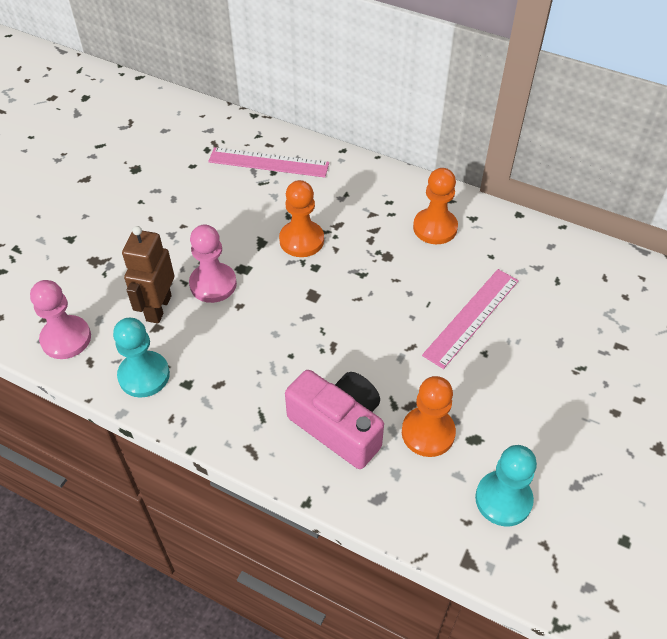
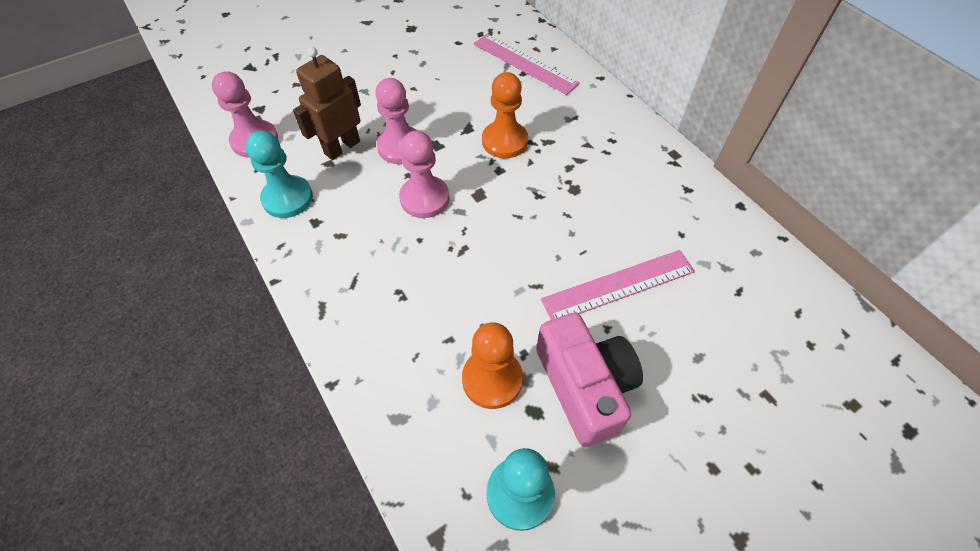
camera: 30 degrees right, 5 degrees up
(269, 319) = (424, 198): none -> pink pawn
(339, 426) = (413, 327): pink camera -> pink camera (585, 386)
(435, 228) = (641, 182): orange pawn -> none

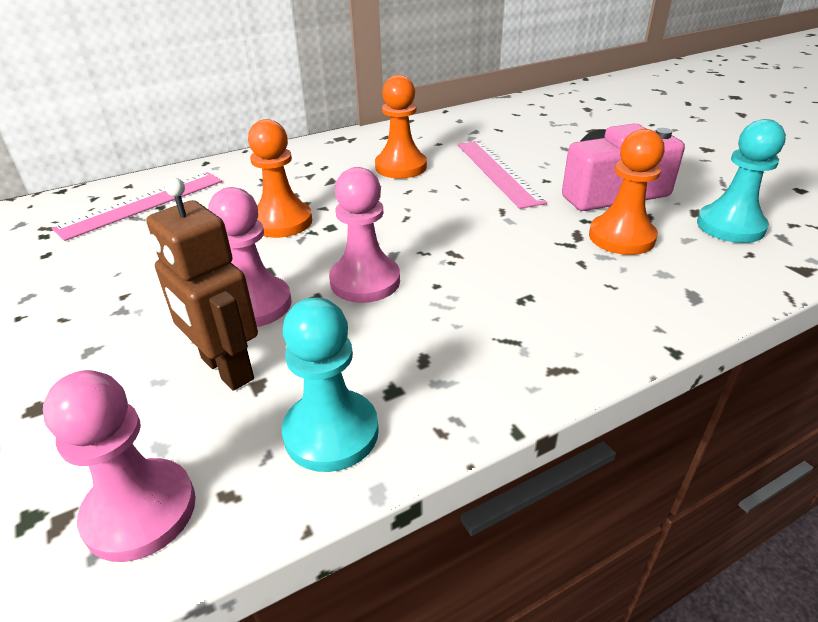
camera: 85 degrees left, 20 degrees down
(615, 206) = (401, 167): none -> orange pawn

